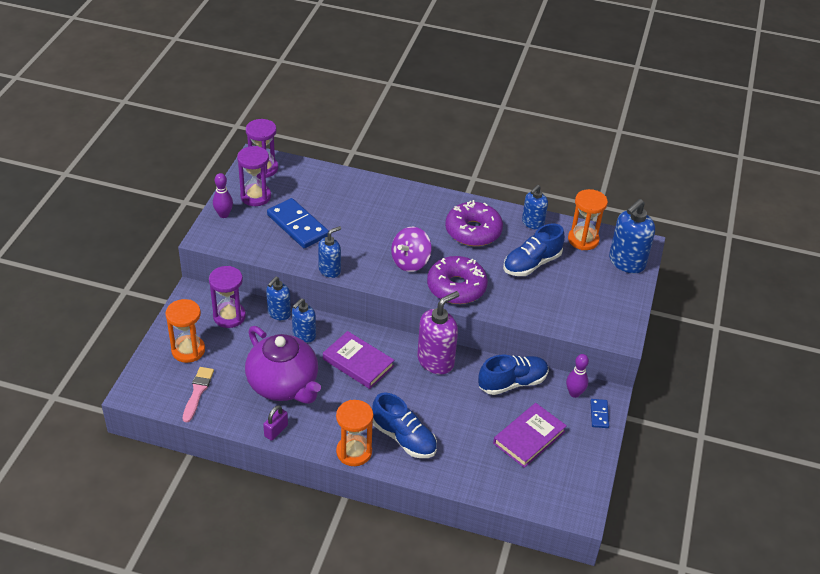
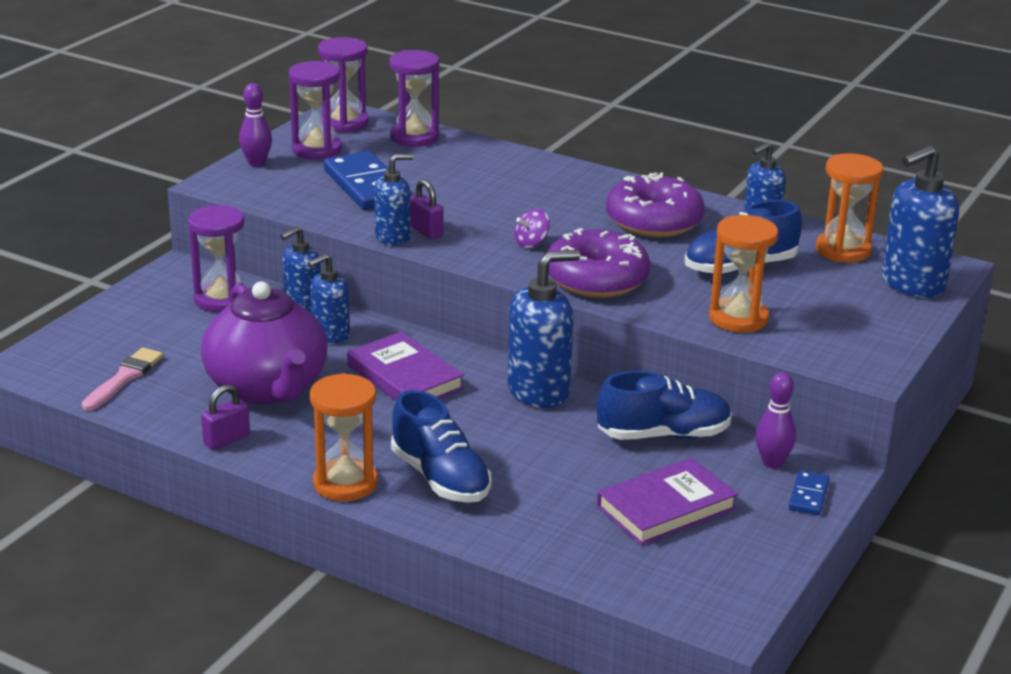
camera: 15 degrees right, 15 degrees down
(188, 350) = (135, 329): orange hourglass -> orange hourglass (738, 318)
(310, 175) = (414, 137): none -> purple hourglass
(346, 261) = (425, 231): none -> purple padlock
(410, 262) = (531, 243): purple spinning top -> purple spinning top, size x0.55
(436, 361) = (539, 391): purple soap dispenser -> blue soap dispenser

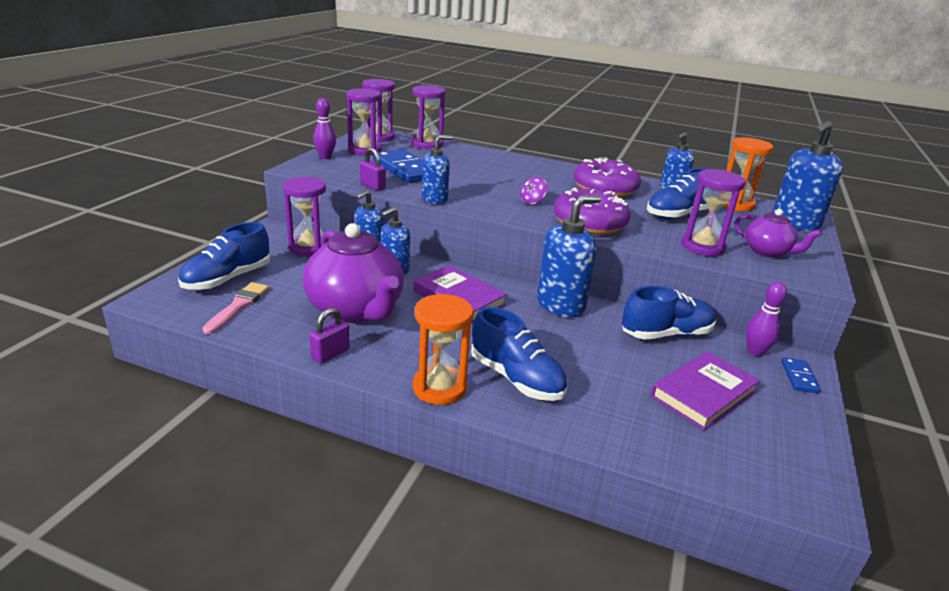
camera: 10 degrees left, 0 degrees up
(113, 342) = (227, 279): none -> blue shoe
(425, 231) = (456, 195): purple padlock -> purple padlock (372, 186)
(738, 318) = (702, 247): orange hourglass -> purple hourglass
(828, 328) = (767, 252): none -> purple teapot

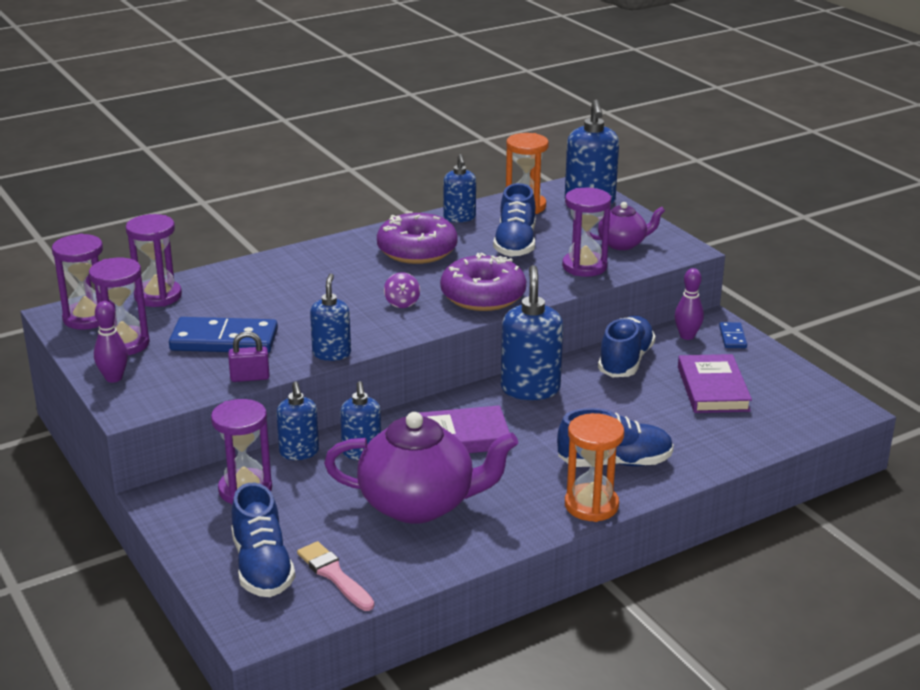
camera: 50 degrees left, 0 degrees up
(330, 354) = (484, 545): purple padlock -> none
(799, 377) = (732, 337): blue domino -> blue domino turned 45 degrees clockwise

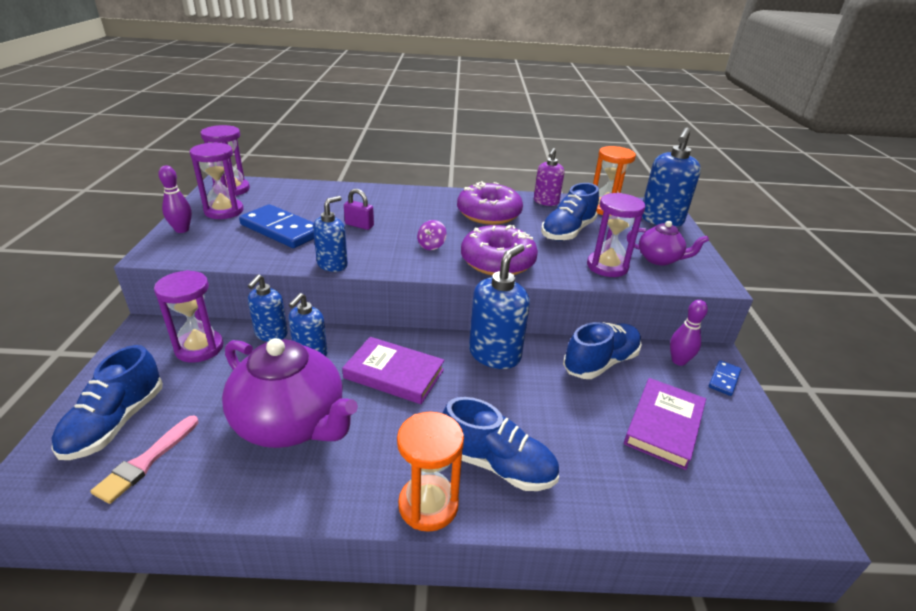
camera: 30 degrees right, 5 degrees up
(158, 296) = (289, 190): purple hourglass -> none
(250, 377) = (256, 261): purple padlock -> purple padlock (359, 225)
(334, 575) = (146, 461): pink brush -> pink brush turned 150 degrees counterclockwise
(459, 218) = (546, 202): blue soap dispenser -> purple soap dispenser

